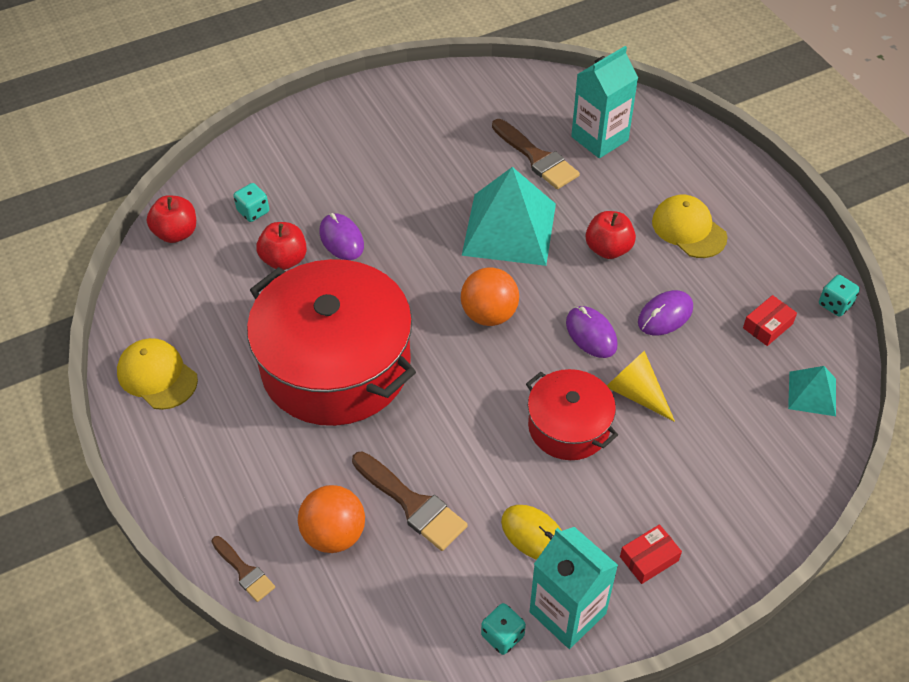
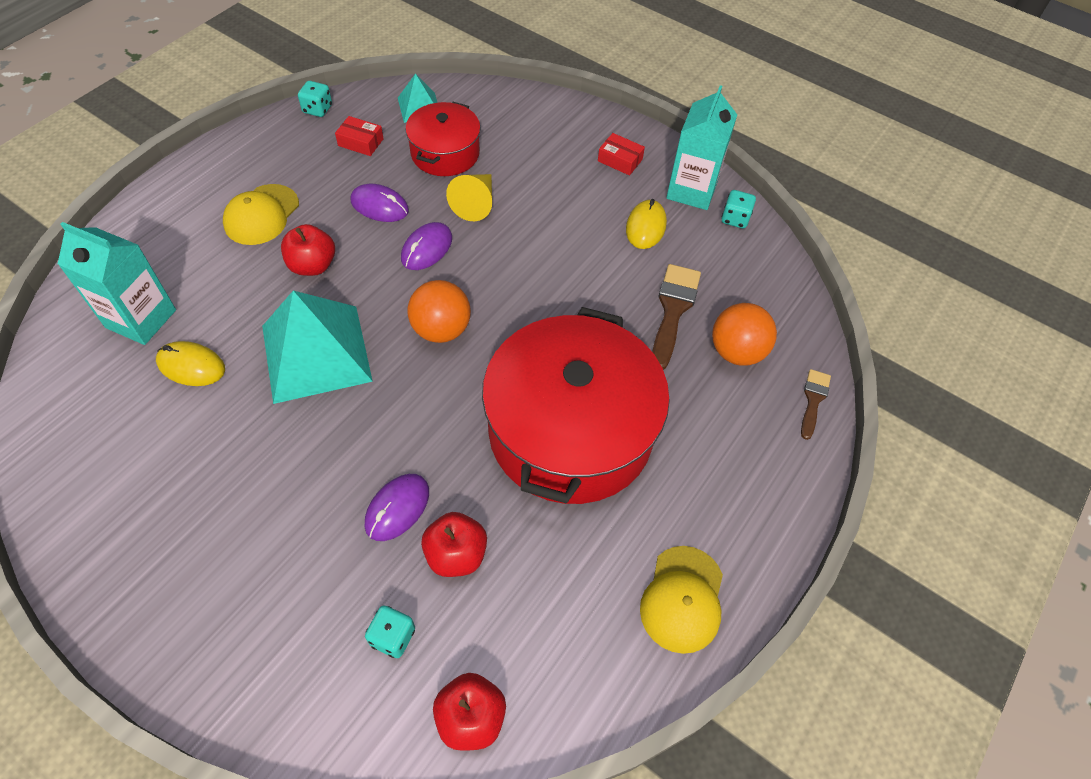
camera: 120 degrees left, 5 degrees up
(536, 158) = (191, 366): brown brush -> yellow mouse
(568, 426) = (534, 235): red pot -> red pot (445, 153)

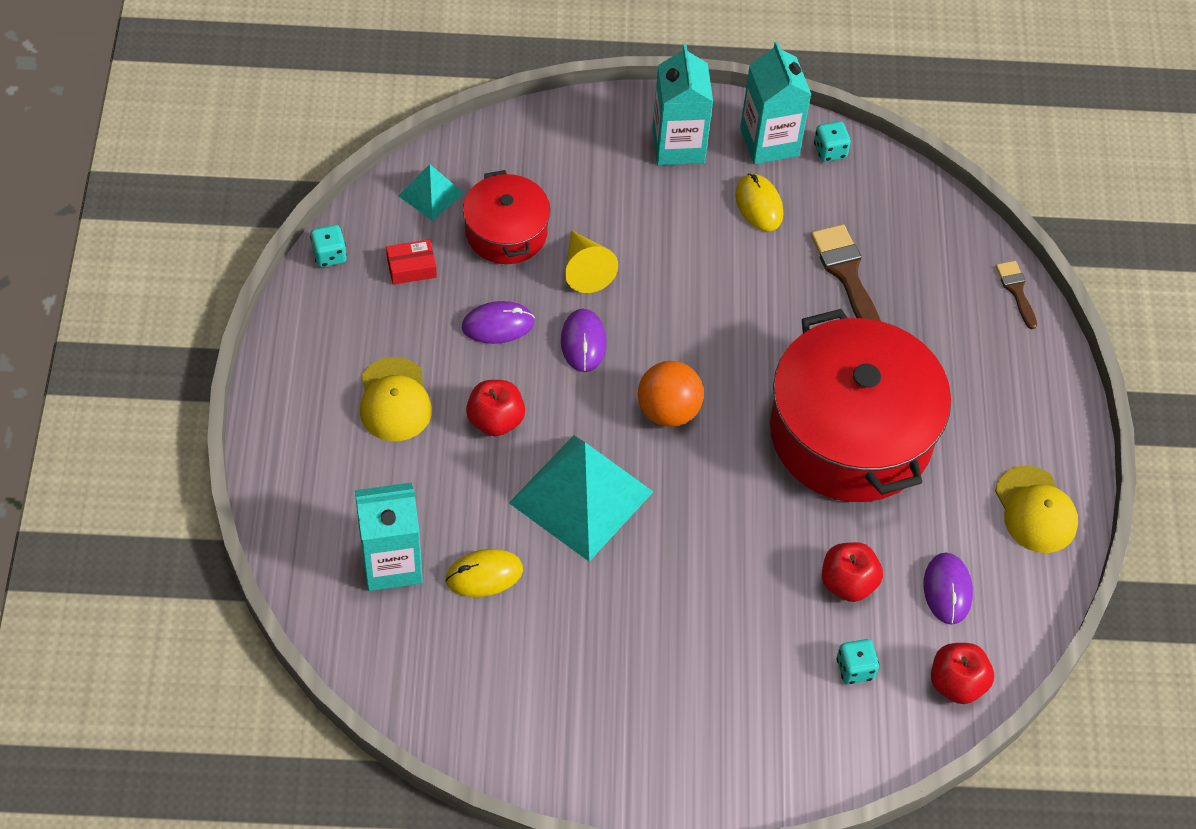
camera: 35 degrees left, 0 degrees up
(397, 508) = (771, 578): purple mouse -> purple mouse (947, 590)
(620, 160) = (678, 145): red box -> turquoise carton
(736, 352) = (926, 283): orange ball -> none

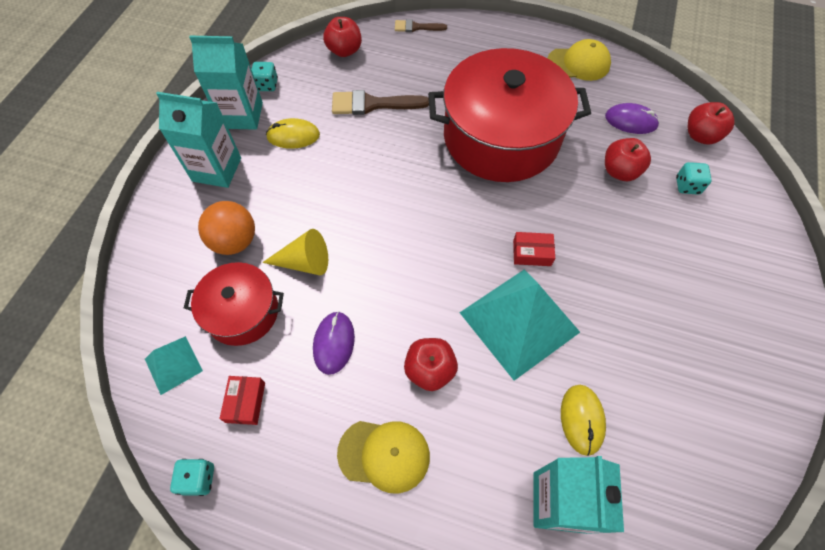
camera: 70 degrees left, 5 degrees up
(583, 342) = (373, 282): purple mouse -> none
(668, 411) = (454, 240): orange ball -> orange ball (235, 241)
(679, 496) = (532, 253): none -> red box
(930, 217) = (344, 50): none -> red apple

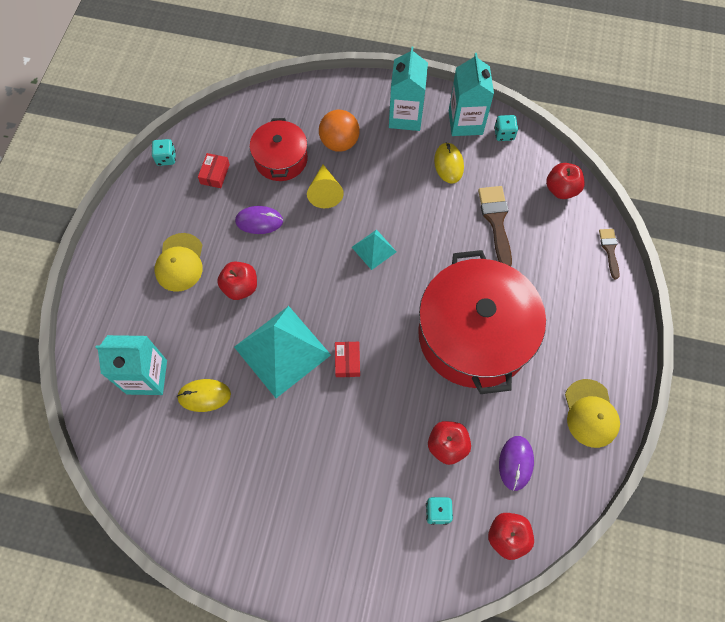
camera: 85 degrees right, 5 degrees up
(173, 365) = (240, 127): turquoise pyramid -> turquoise pyramid (374, 249)
(245, 402) = (215, 174): red box -> red box turned 75 degrees counterclockwise

